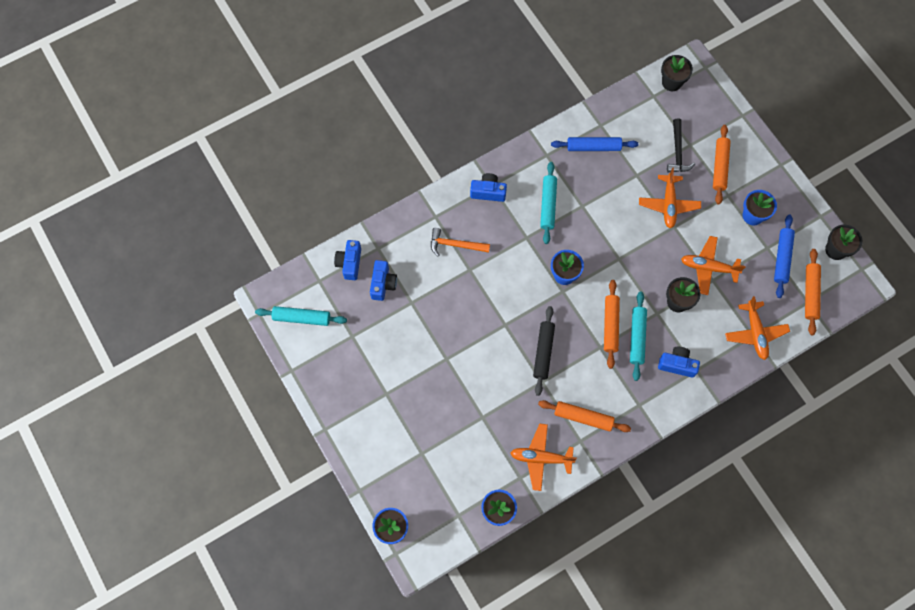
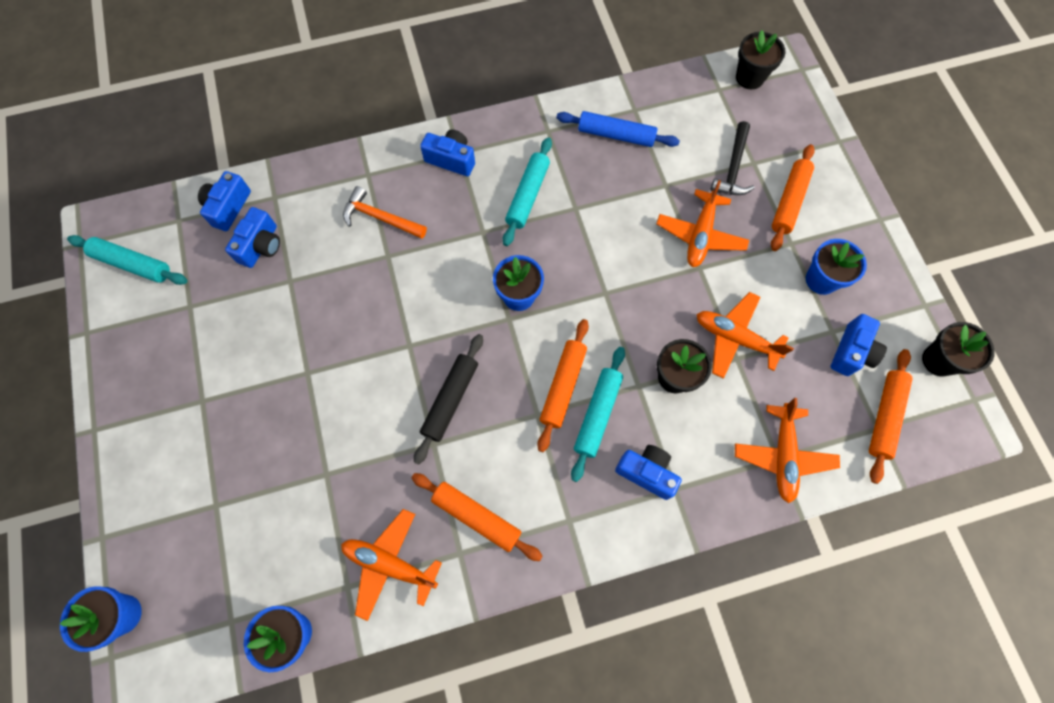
camera: 15 degrees right, 0 degrees up
(782, 258) = (851, 352): blue rolling pin -> blue camera

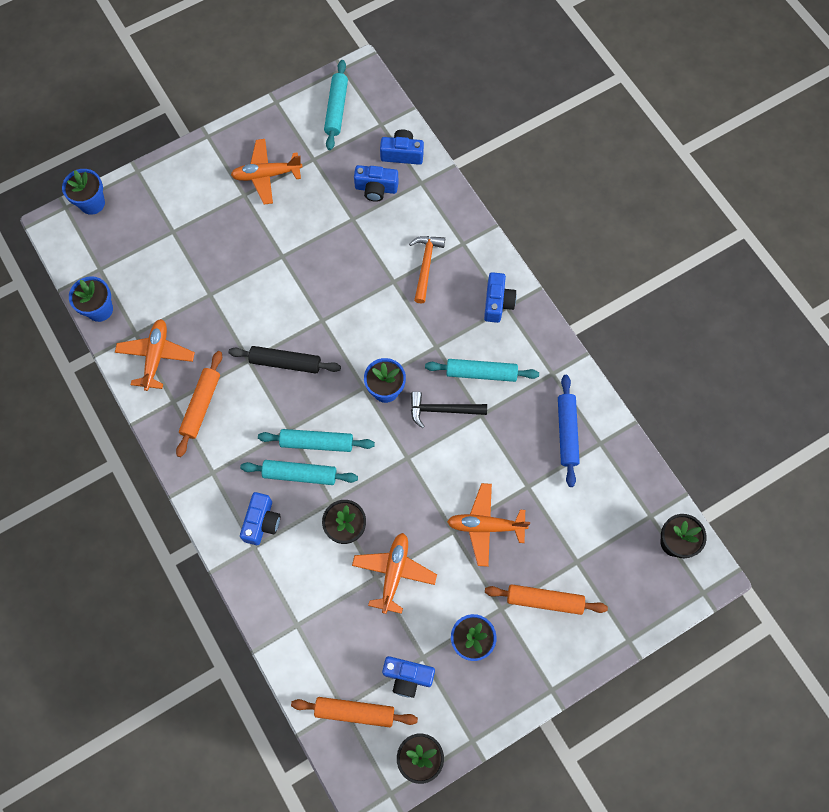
camera: 75 degrees right, 0 degrees up
(563, 386) = (317, 443): orange rolling pin -> turquoise rolling pin
(733, 168) = (565, 543): black hammer -> black hammer (442, 410)
(782, 455) = (300, 628): orange plane -> orange plane (266, 175)

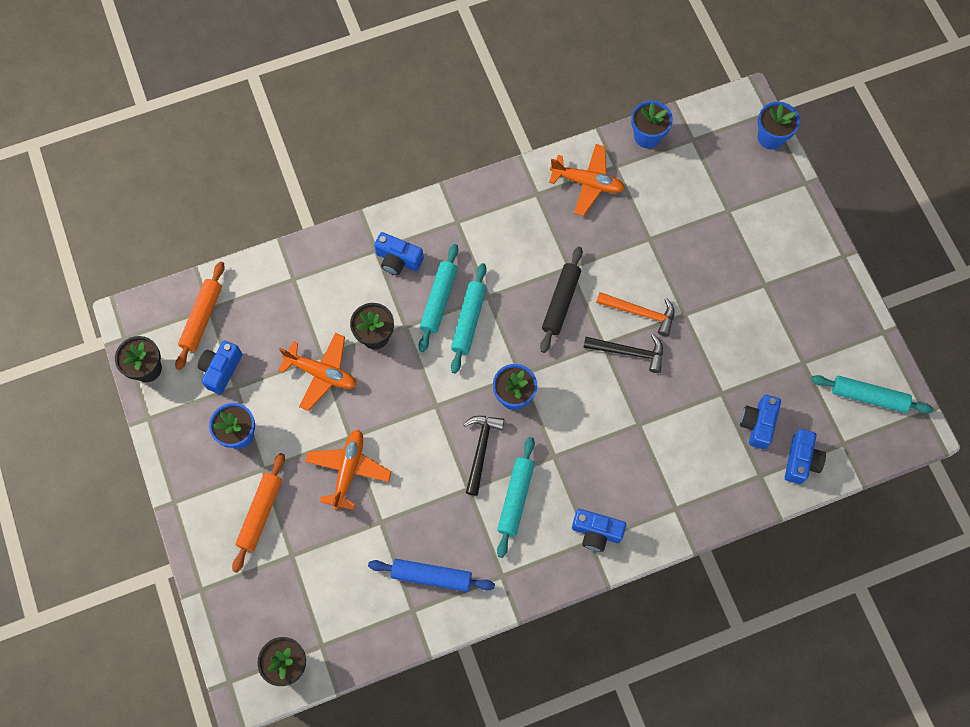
camera: 100 degrees right, 0 degrees up
(201, 406) = (528, 218): orange rolling pin -> none
(266, 175) = (787, 310): orange plane -> none
(326, 298) = (629, 352): none -> black hammer
(425, 265) = (653, 462): orange hammer -> orange hammer (640, 313)

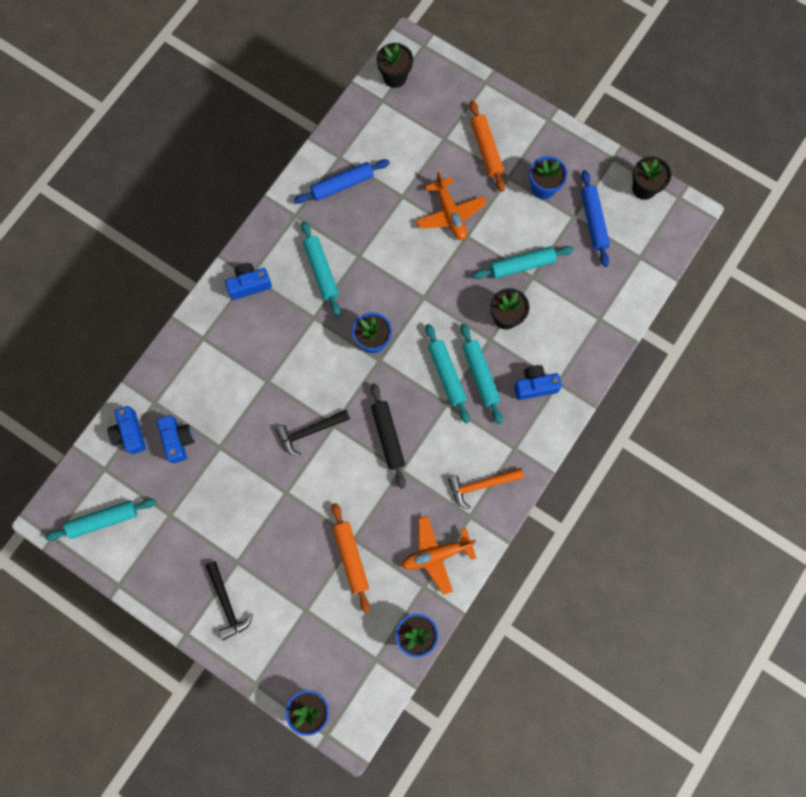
camera: 145 degrees right, 5 degrees up
(202, 318) = (638, 247): orange rolling pin -> orange rolling pin (351, 558)
(221, 370) = (593, 221): blue camera -> blue rolling pin
(321, 373) = (522, 265): orange plane -> turquoise rolling pin
(481, 449) = (369, 287): black hammer -> black hammer (227, 603)
(640, 313) = (321, 470): orange hammer -> orange hammer (481, 485)

